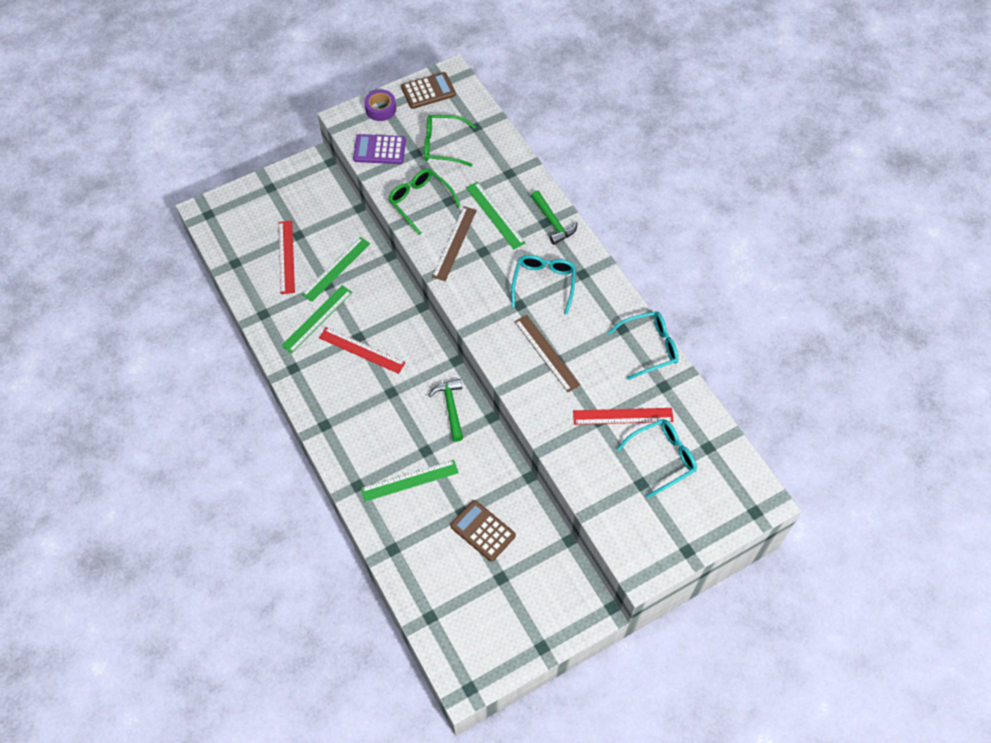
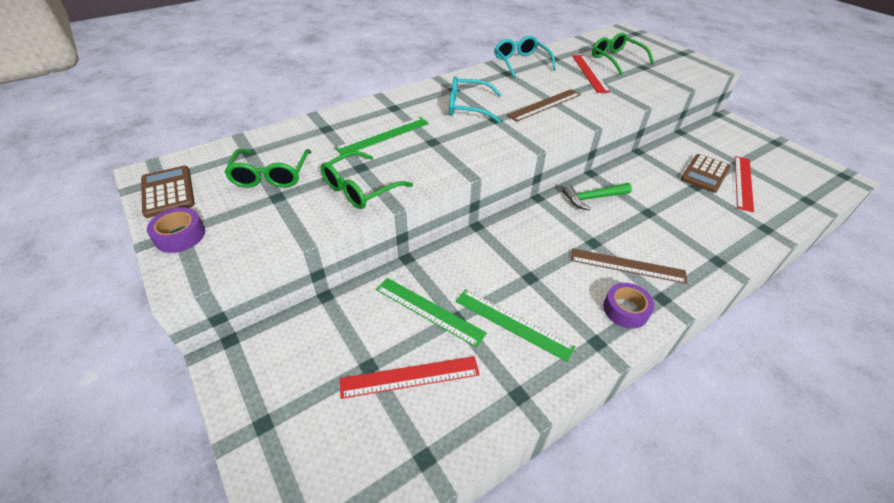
camera: 95 degrees left, 15 degrees down
(317, 395) = (625, 310): none -> purple tape
(362, 350) = (547, 272): red ruler -> red ruler (743, 182)
(379, 150) = (261, 231): purple calculator -> none
(409, 480) = (687, 221): green ruler -> none
(454, 243) = (422, 160): brown ruler -> brown ruler (627, 266)
(553, 222) = (394, 103): green hammer -> none
(663, 458) = (616, 59): turquoise glasses -> green glasses

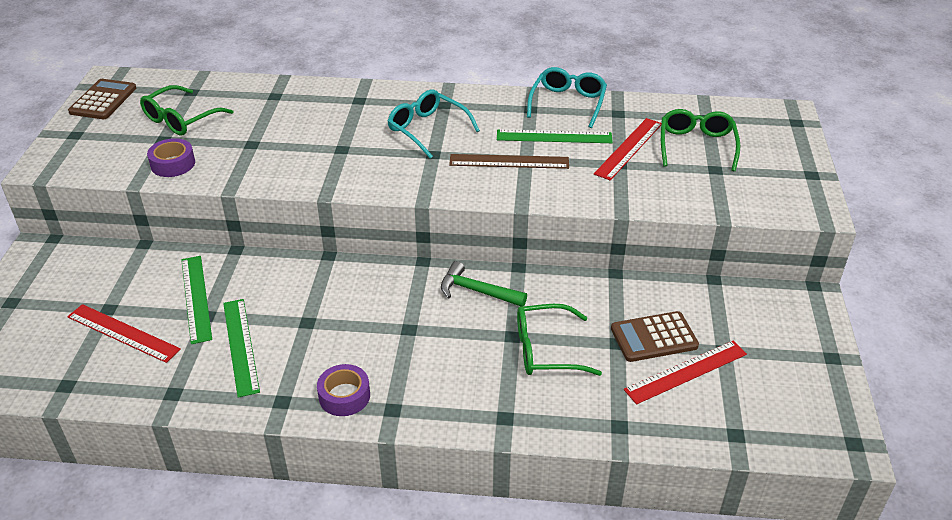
camera: 40 degrees right, 5 degrees down
(180, 236) = (72, 138): purple tape -> purple tape (173, 164)
(360, 189) = (225, 162): green glasses -> green glasses (546, 350)
(383, 135) = (310, 124): green ruler -> green ruler (554, 136)
(627, 266) = (406, 366): brown ruler -> none

